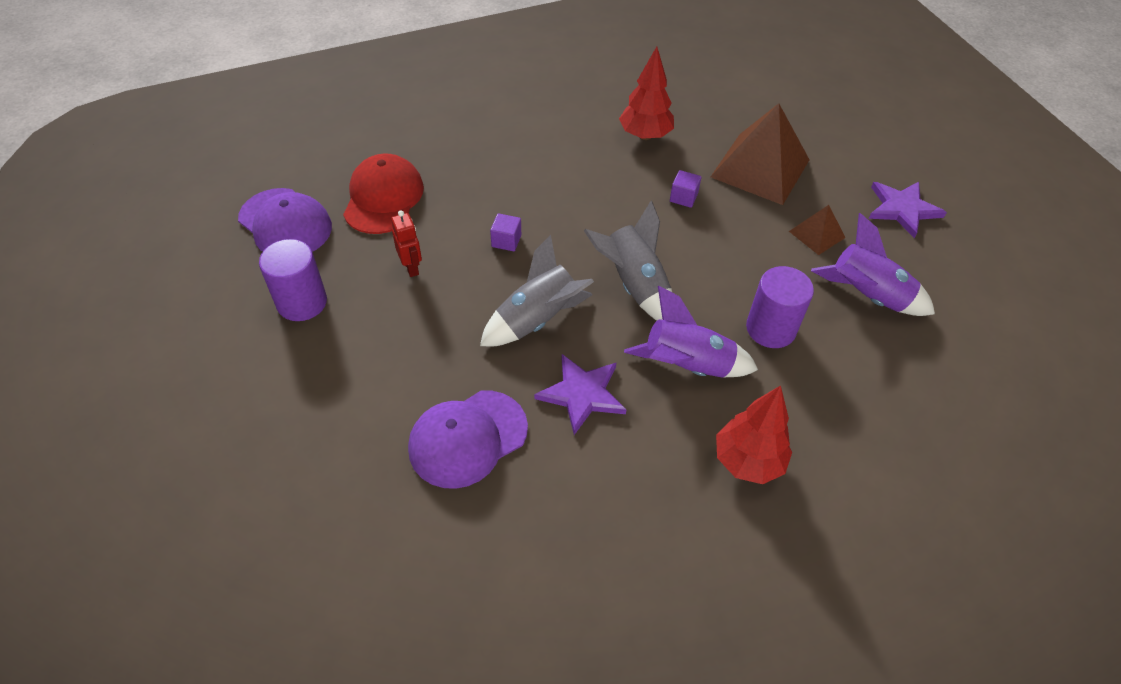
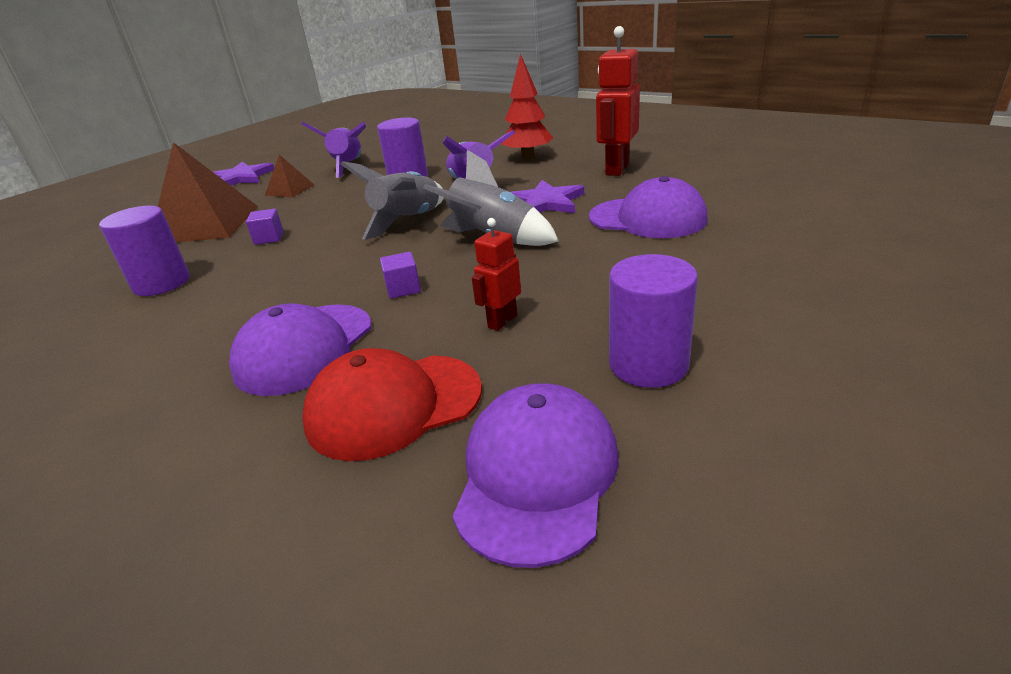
camera: 115 degrees left, 20 degrees down
(476, 180) = (304, 348): none -> purple cap
(618, 512) = (616, 169): none -> red robot
(645, 135) = (161, 283): red tree -> purple cylinder

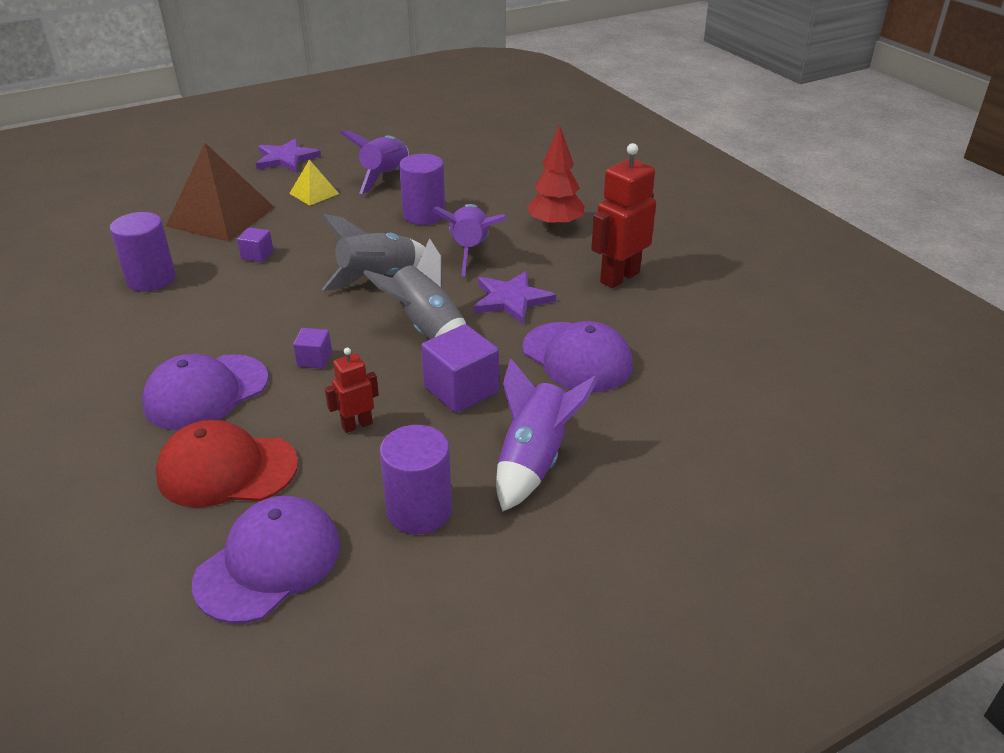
camera: 20 degrees right, 5 degrees up
(290, 190) = (314, 193): brown pyramid -> yellow pyramid
(574, 266) = (461, 389): none -> purple cube
(705, 291) = (534, 460): none -> purple rocket

